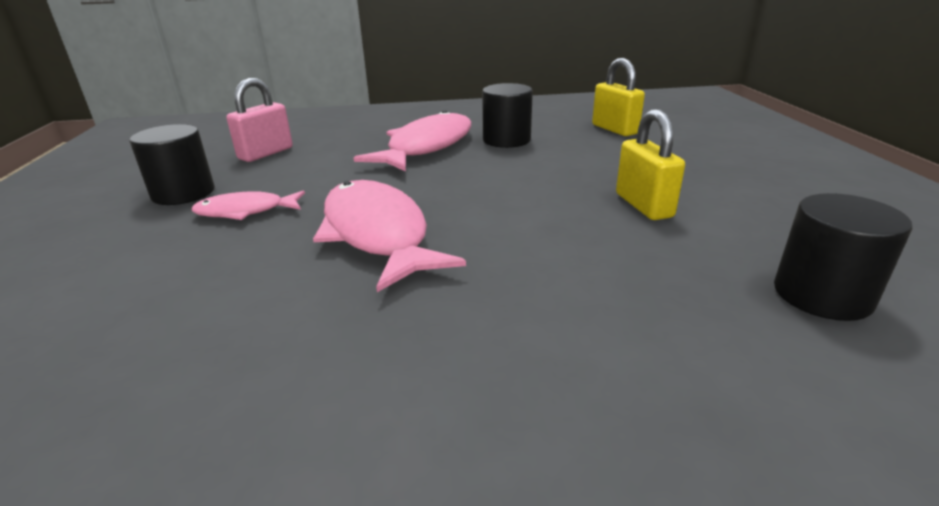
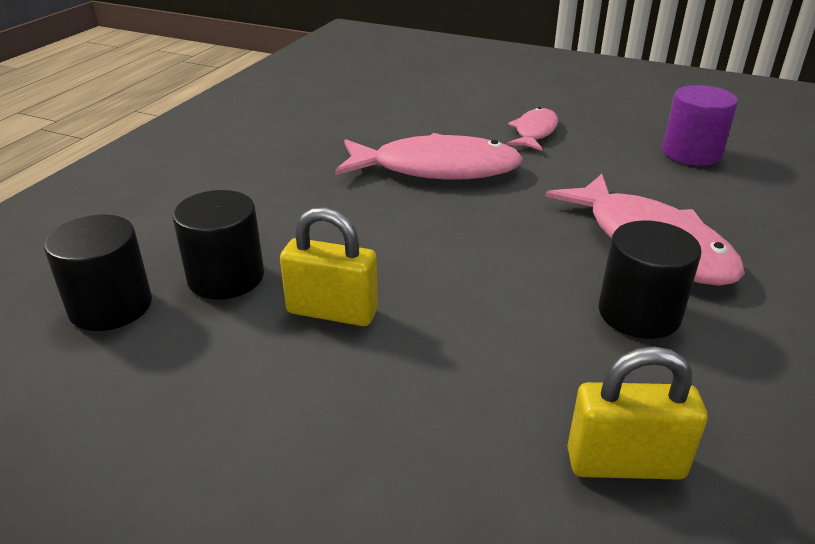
camera: 120 degrees right, 5 degrees up
(183, 193) = (599, 115): black cylinder -> black cylinder (226, 277)
(266, 153) = (691, 153): pink padlock -> purple cylinder

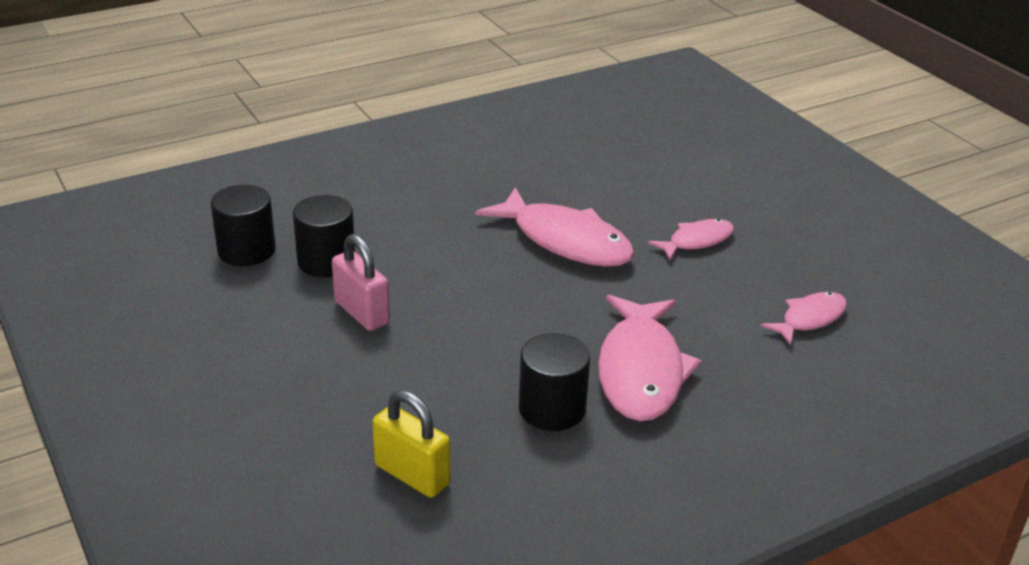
camera: 35 degrees right, 0 degrees up
(332, 312) = (362, 313): yellow padlock -> pink padlock
(691, 153) = (809, 319): purple cylinder -> pink fish

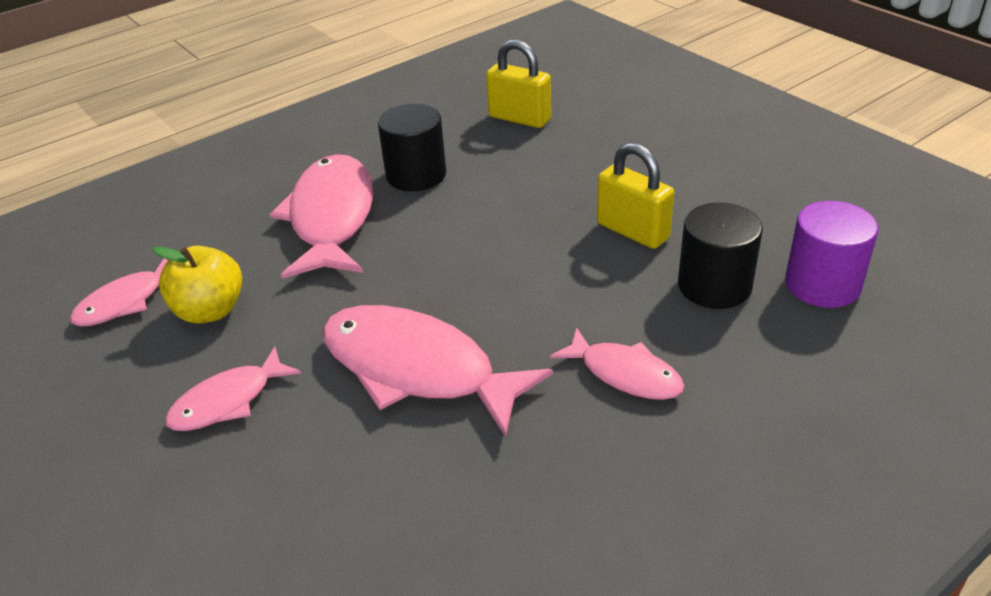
camera: 175 degrees right, 5 degrees up
(246, 250) = (822, 284): black cylinder -> purple cylinder
(362, 313) = (632, 231): pink padlock -> yellow padlock
(425, 220) = (625, 374): none -> pink fish
(732, 301) = (210, 311): none -> yellow apple

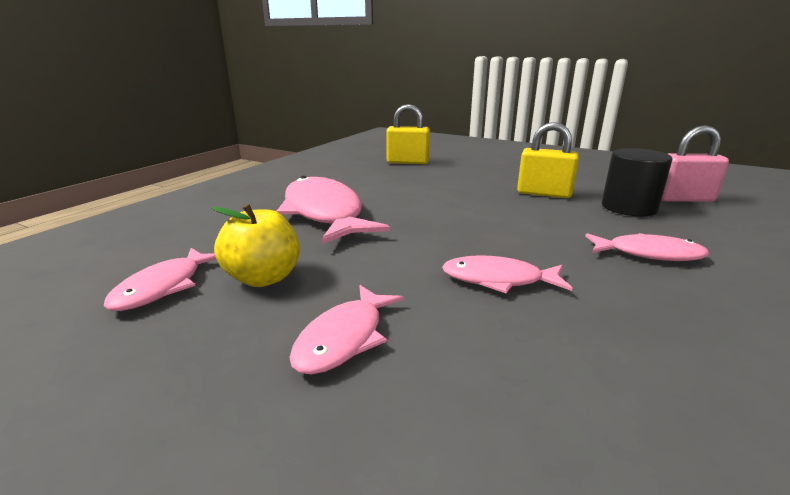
camera: 25 degrees left, 15 degrees down
(416, 175) = (367, 188): black cylinder -> none
(417, 369) = (498, 280): pink fish -> pink fish, size x0.55
(822, 284) = (683, 199): purple cylinder -> pink padlock

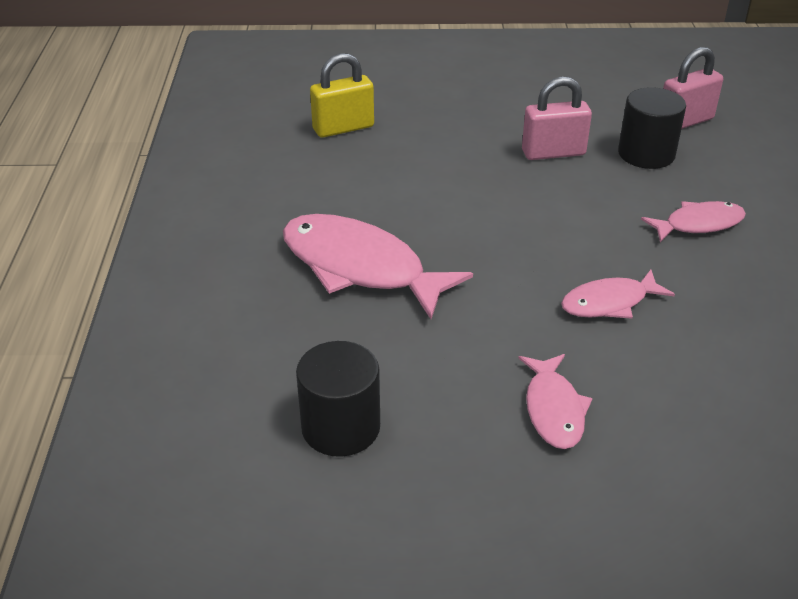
camera: 30 degrees left, 15 degrees up
(163, 287) = (341, 427): pink fish -> black cylinder
(263, 278) = (416, 380): yellow apple -> none
(543, 193) = (553, 153): yellow padlock -> pink padlock

